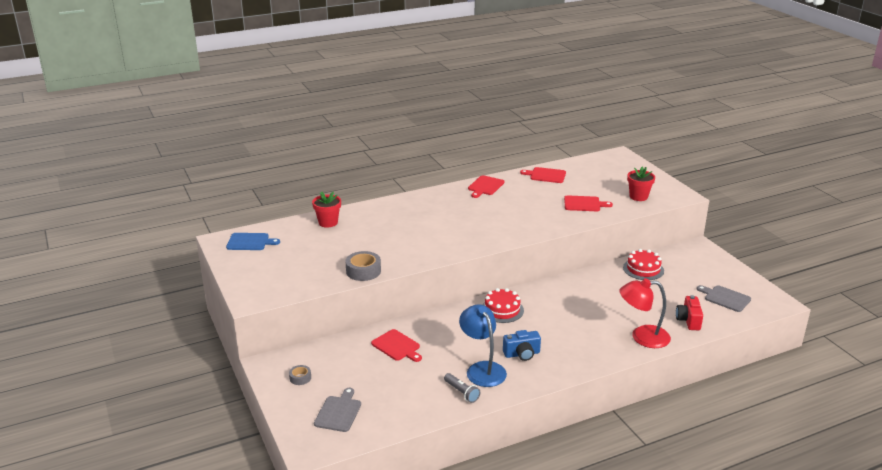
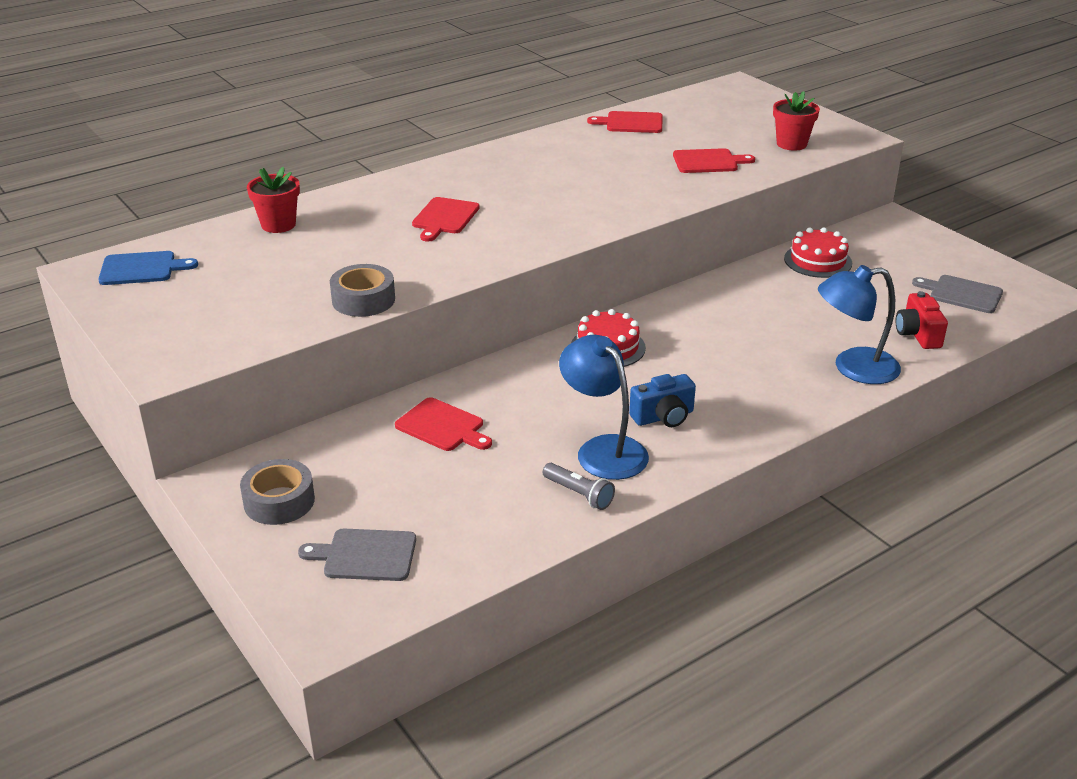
camera: 10 degrees left, 5 degrees up
(300, 378) = (279, 501): grey tape -> grey tape, size x1.76
(338, 412) = (365, 555): grey cutting board -> grey cutting board turned 90 degrees counterclockwise
(485, 186) = (536, 147): red cutting board -> red cutting board (444, 218)
(642, 337) = (853, 368): red lamp -> blue lamp

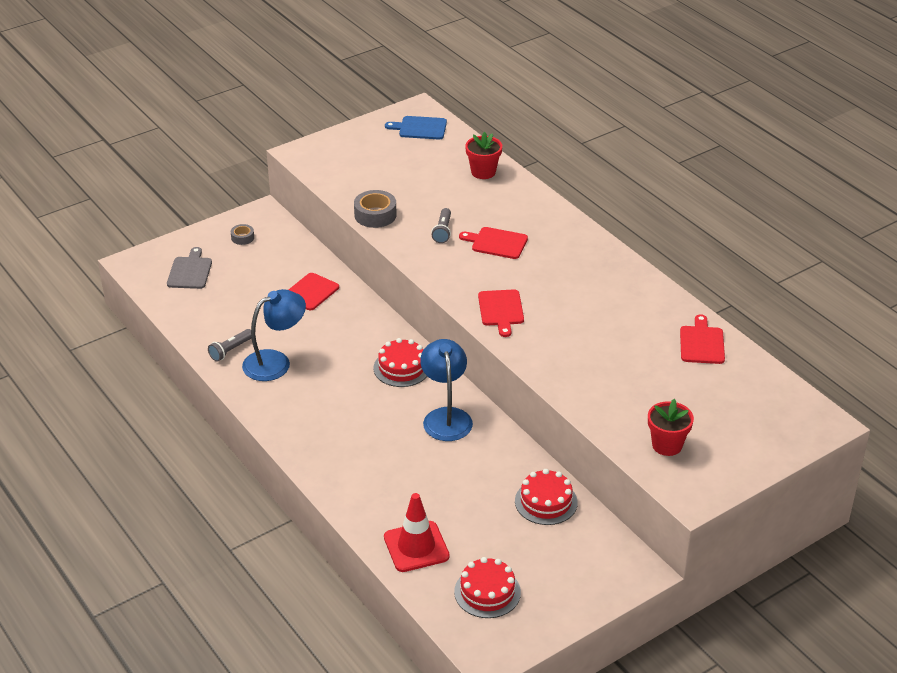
camera: 90 degrees right, 5 degrees up
(141, 269) = (420, 128): blue cutting board -> blue cutting board turned 105 degrees clockwise
(279, 501) = (242, 238): grey tape -> grey tape, size x0.57
(413, 251) = (443, 231): none -> grey flashlight
(663, 417) = (309, 391): blue camera -> none
(708, 161) = (617, 386): red cutting board -> red cutting board (501, 310)
(853, 368) = (366, 498): blue lamp -> blue lamp (446, 417)
(917, 334) = (416, 547): red camera -> red traffic cone
(962, 294) = (487, 592): grey cutting board -> red cake

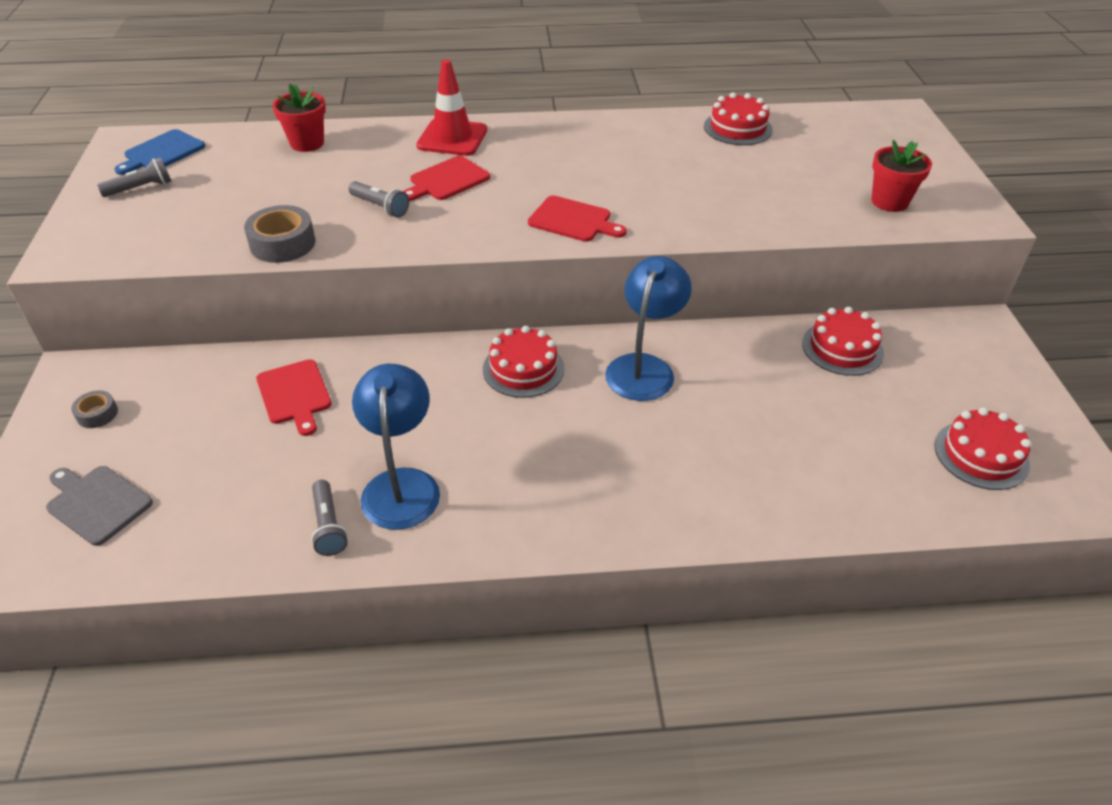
camera: 60 degrees left, 5 degrees up
(379, 142) = (141, 188): none -> grey flashlight
(416, 547) = (872, 487): red traffic cone -> red traffic cone (452, 138)
(446, 417) = (644, 367): blue lamp -> blue lamp turned 90 degrees clockwise
(702, 343) = (737, 128): red cutting board -> red cake

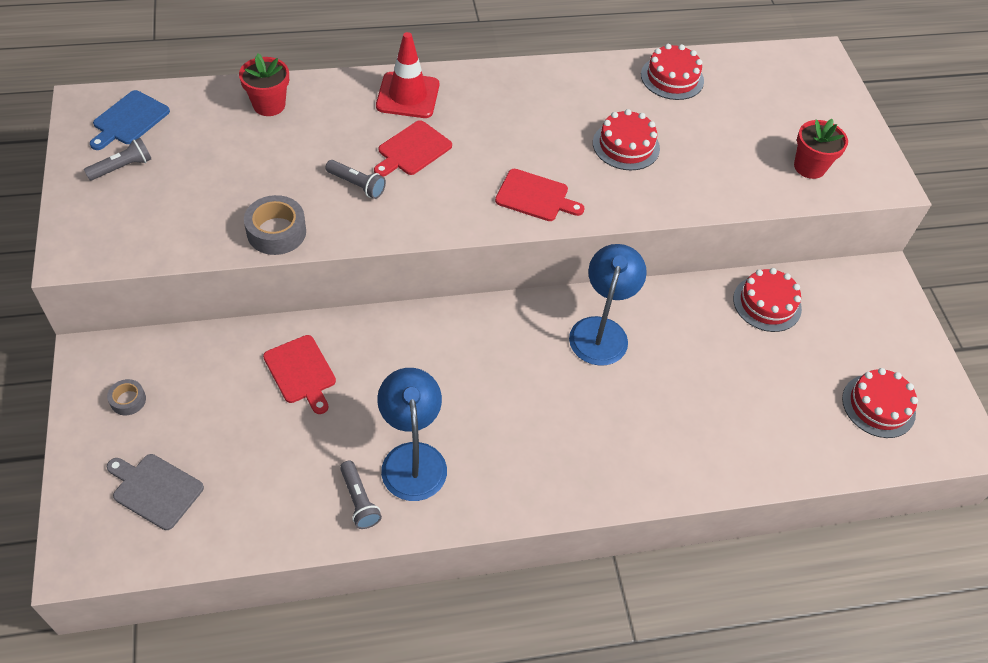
camera: 10 degrees left, 10 degrees up
(523, 369) = (497, 336): red cake -> red cake (626, 145)

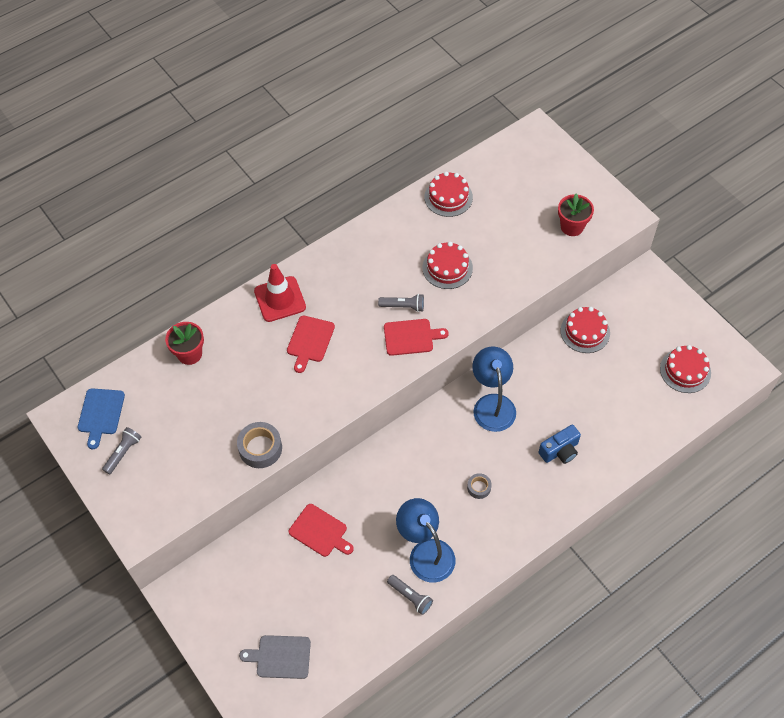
camera: 20 degrees left, 5 degrees up
(128, 400) = (221, 609): grey tape -> grey tape (479, 487)
(357, 185) = (290, 387): grey flashlight -> grey flashlight (403, 306)
(656, 422) = (560, 451): none -> blue camera

